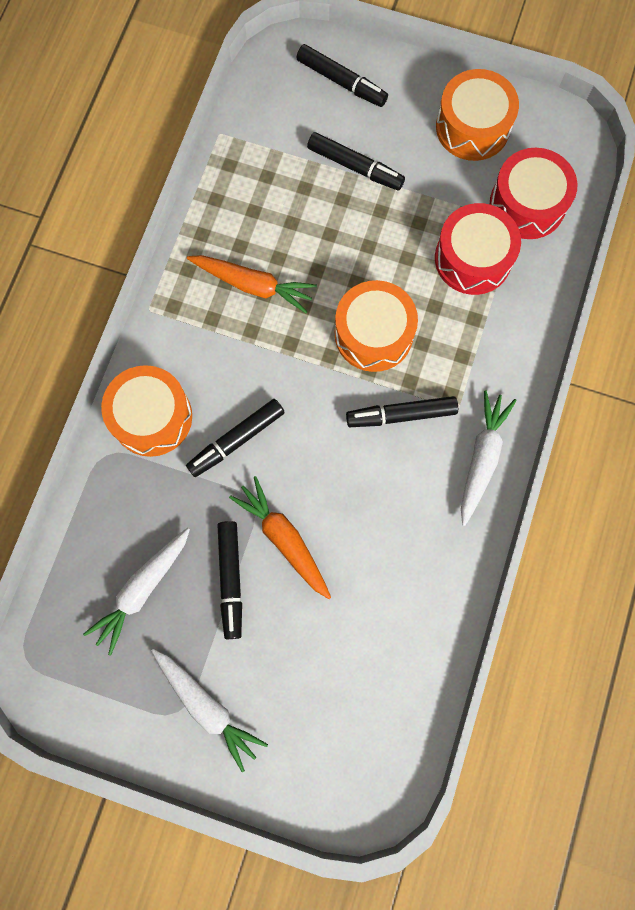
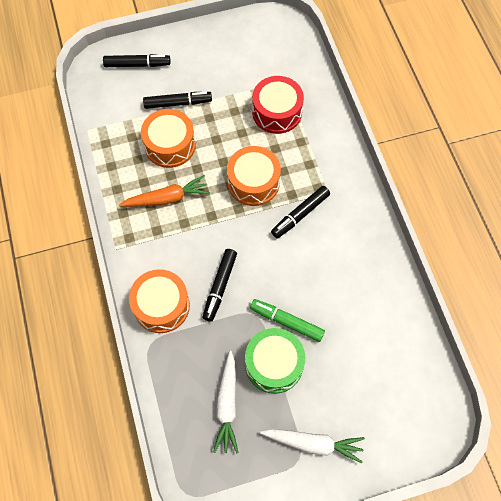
camera: 35 degrees left, 10 degrees down
(231, 580) = (274, 364): black marker -> green drum
(284, 539) = (286, 322): orange carrot -> green marker
(472, 127) = (226, 47): orange drum -> orange drum (170, 145)
(482, 458) = (359, 209): white carrot -> none
(527, 204) = (284, 69): red drum -> none

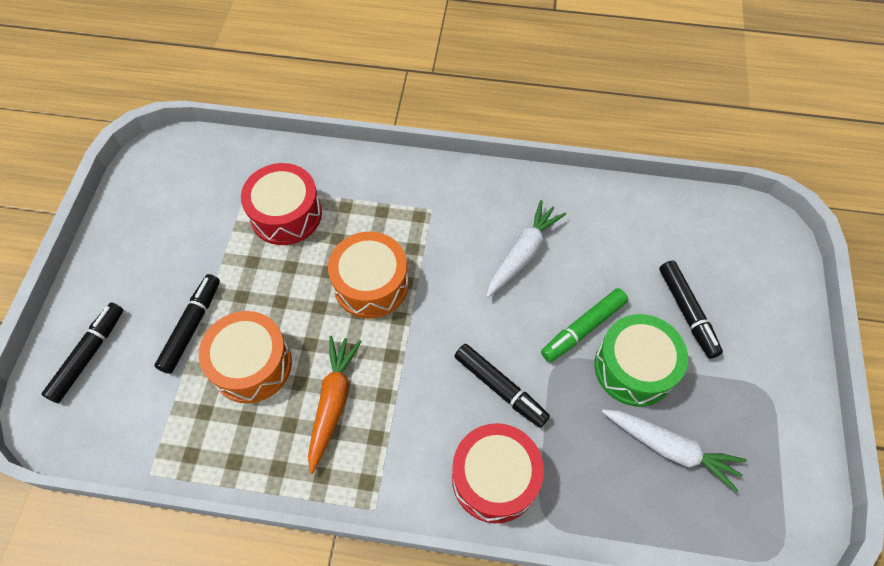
camera: 65 degrees left, 5 degrees down
(161, 306) = (494, 478): orange drum -> red drum
(300, 214) = (445, 251): black marker -> black marker (687, 312)
(313, 443) = (751, 366): white carrot -> white carrot (522, 254)

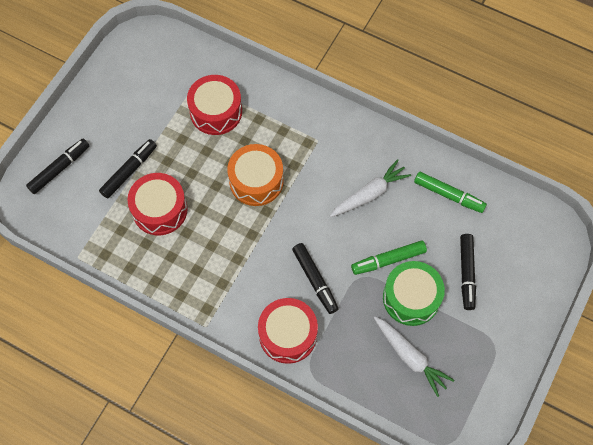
camera: 20 degrees right, 5 degrees up
(252, 364) = (160, 210): orange drum -> red drum
(333, 403) = (203, 252): orange carrot -> none
(619, 224) = (448, 195): none -> green marker

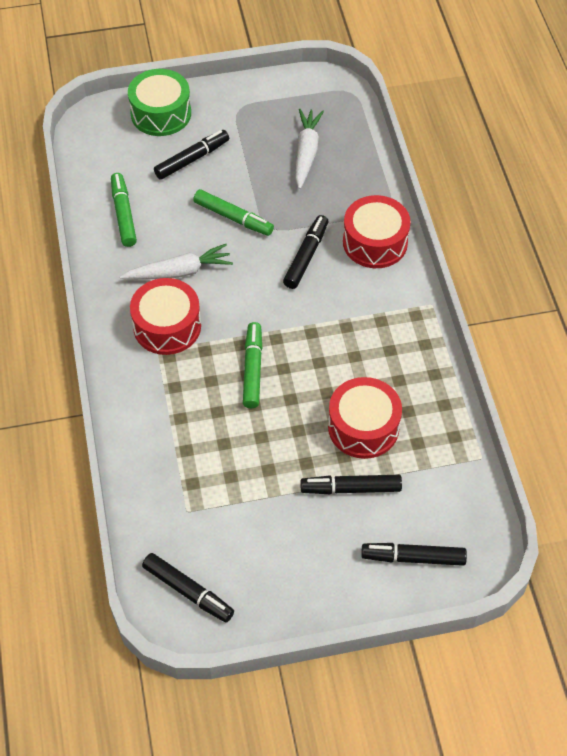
camera: 130 degrees left, 10 degrees down
(151, 51) = (188, 591): none -> black marker
(216, 111) = (207, 463): red drum -> red drum (167, 326)
(256, 181) = (252, 369): orange drum -> green marker
(369, 194) = (179, 272): white carrot -> white carrot turned 150 degrees clockwise
(411, 298) = (253, 182): green drum -> green drum (161, 113)

